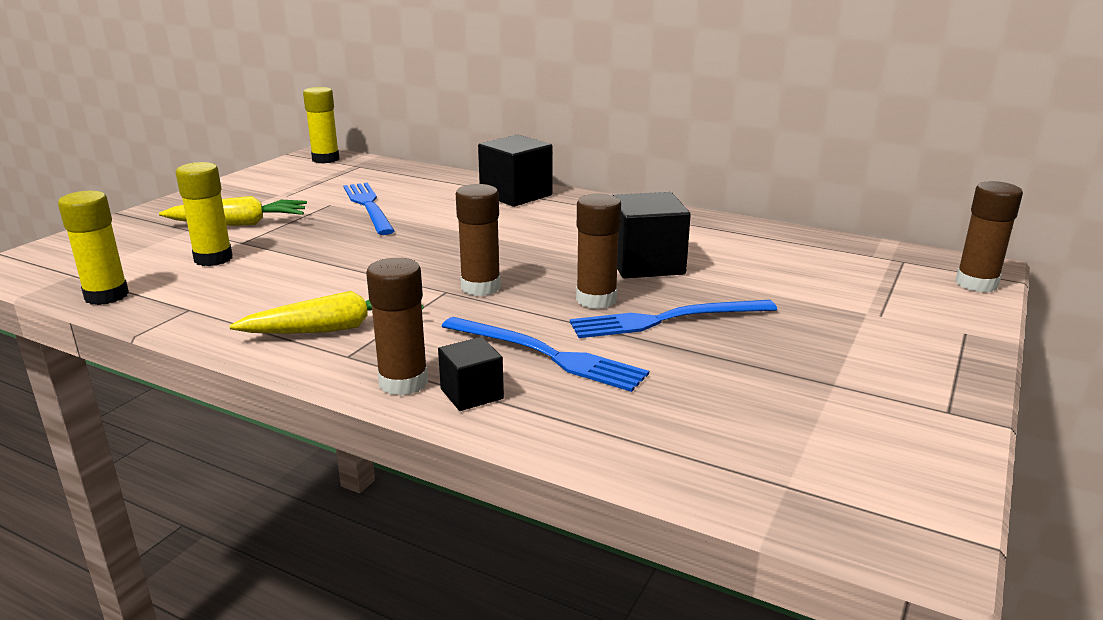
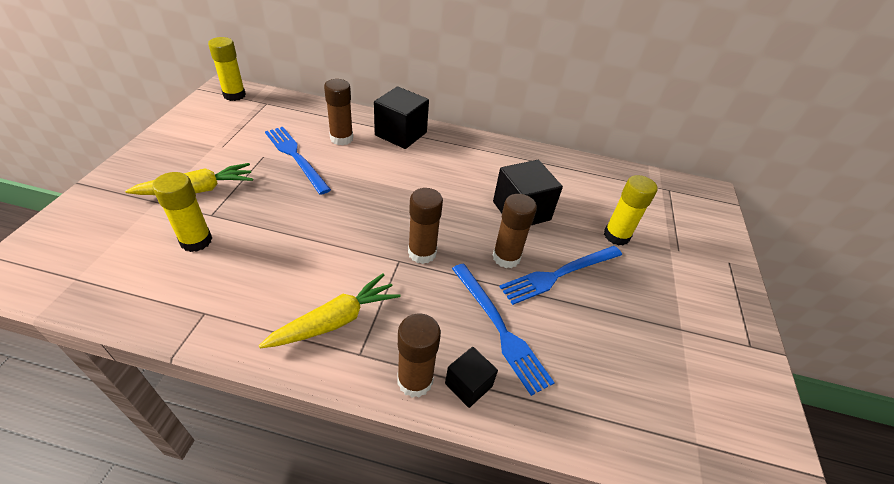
camera: 20 degrees left, 20 degrees up
(106, 296) = (122, 305): yellow glue stick -> yellow glue stick (616, 236)
(547, 355) = (499, 328): blue fork -> blue fork turned 45 degrees clockwise
(976, 284) = (716, 210): brown glue stick -> brown glue stick (341, 138)

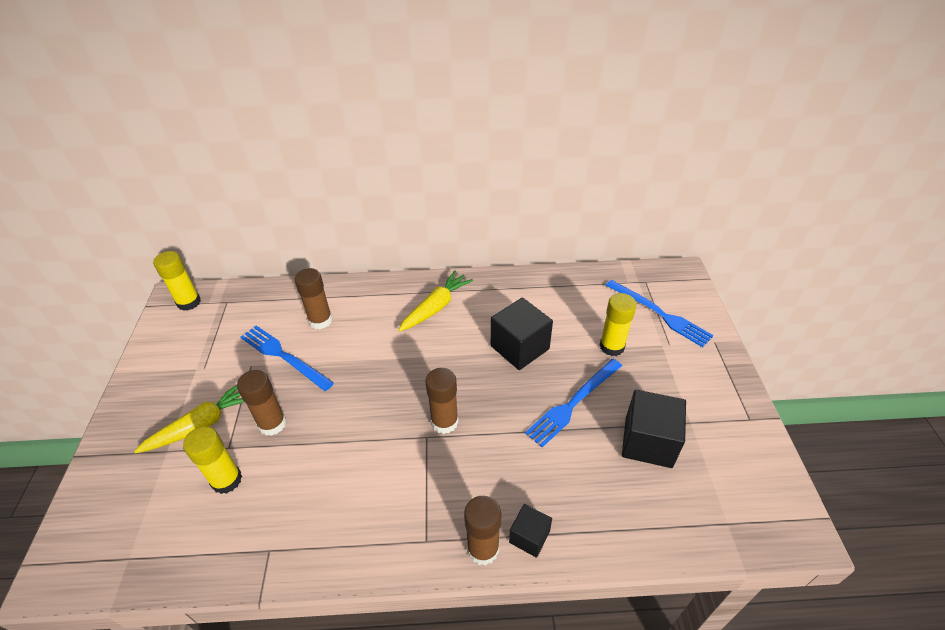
camera: 10 degrees left, 0 degrees up
(335, 320) = (392, 516): yellow carrot -> yellow carrot (436, 307)
(401, 134) = (377, 297): black cube -> black cube (648, 442)
(499, 328) = (538, 474): blue fork -> blue fork (660, 314)
(506, 257) = (521, 401): brown glue stick -> brown glue stick (272, 424)

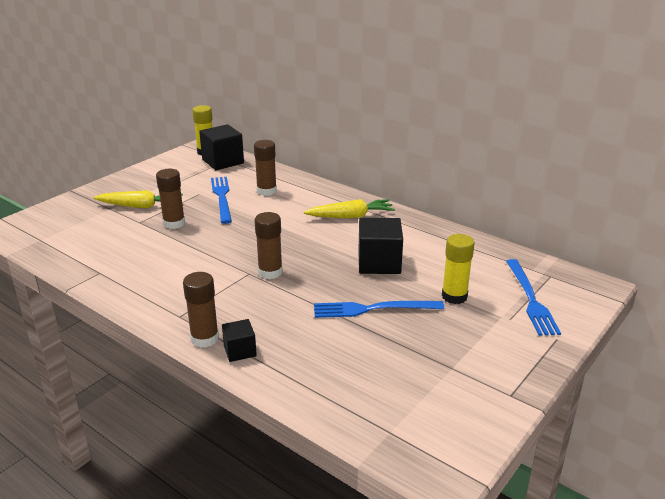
camera: 40 degrees right, 15 degrees down
(226, 480) = (120, 234): yellow glue stick -> none
(648, 442) = (398, 358): black cube -> black cube (223, 161)

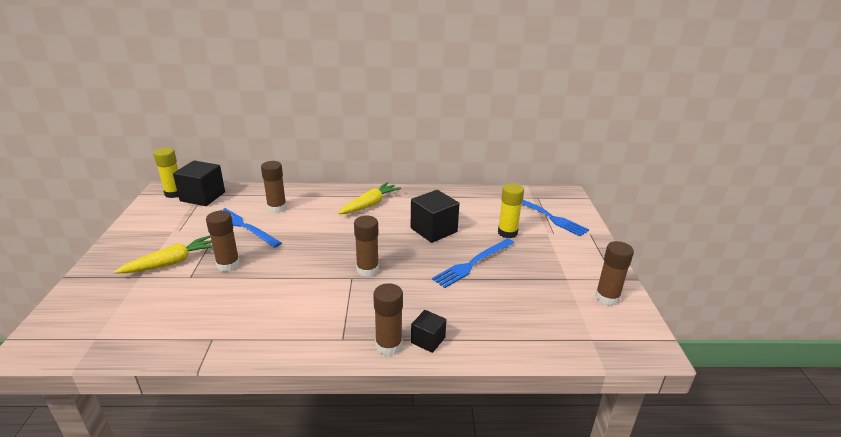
camera: 40 degrees left, 0 degrees up
(469, 406) = (607, 297): none -> brown glue stick

